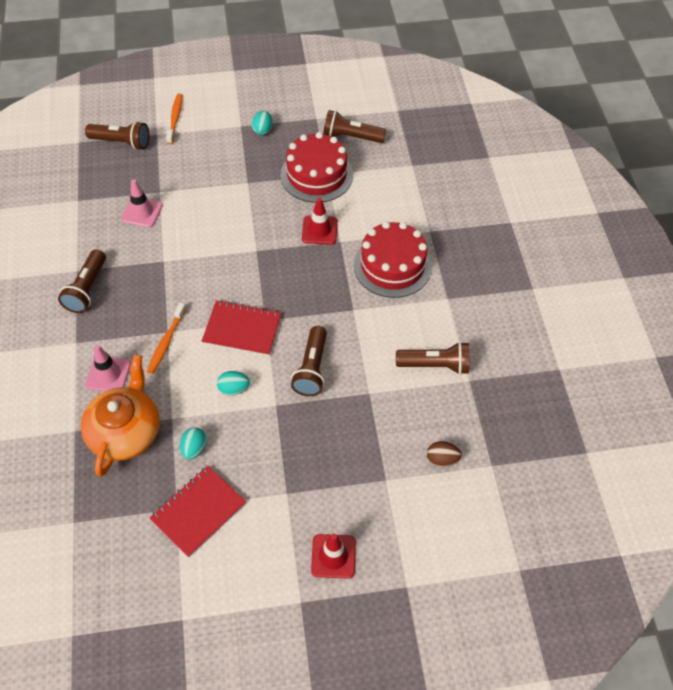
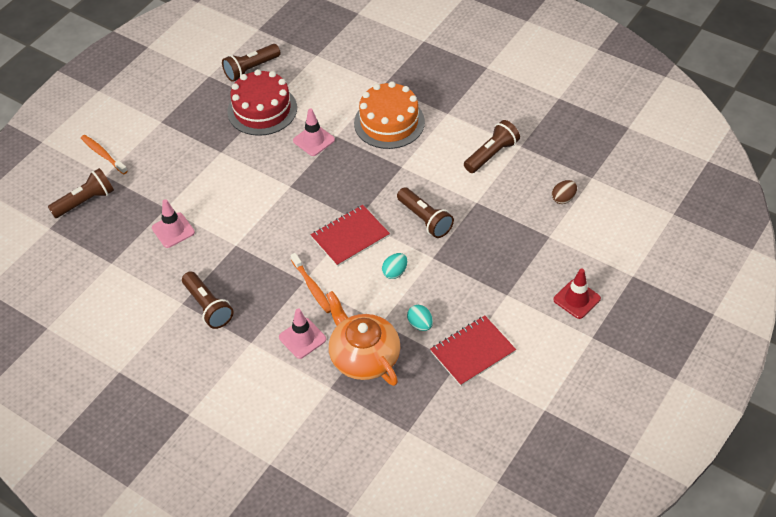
camera: 45 degrees left, 5 degrees down
(199, 512) = (472, 352): red notebook -> red notebook turned 60 degrees clockwise
(262, 130) = (181, 112): turquoise egg -> none
(319, 230) = (314, 140): red traffic cone -> pink traffic cone
(392, 265) = (389, 122): red cake -> orange cake

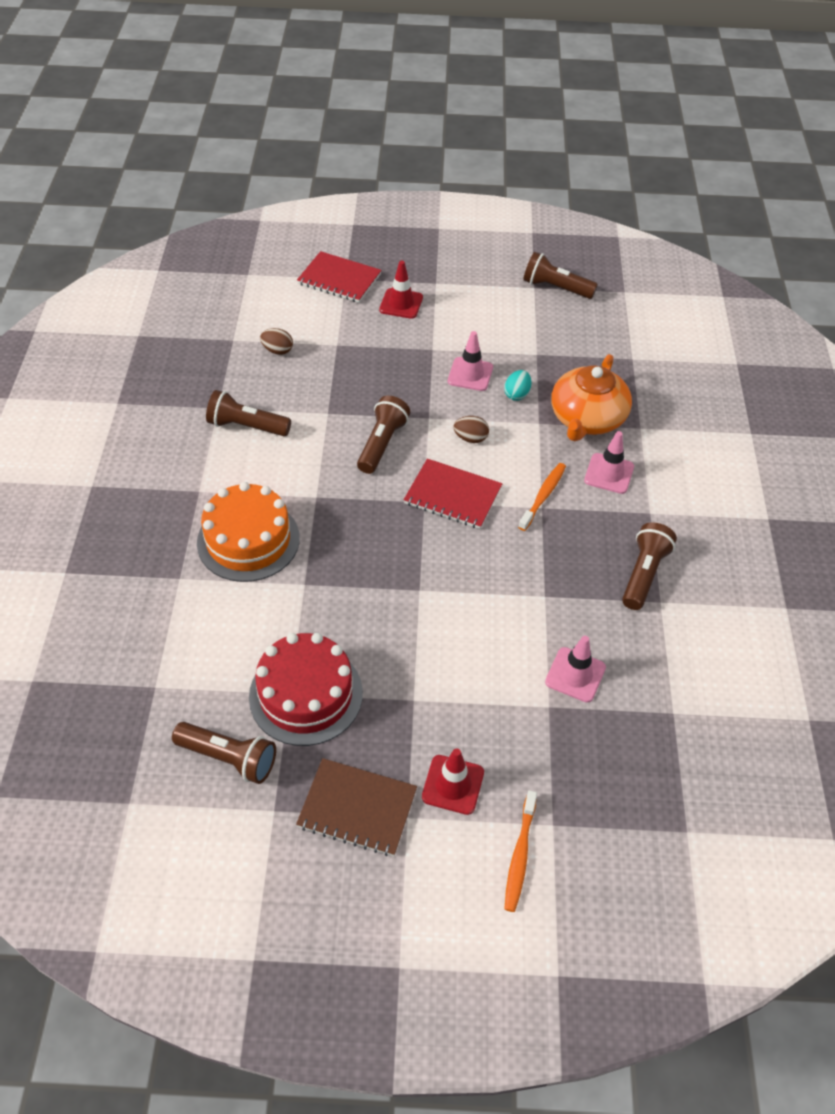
camera: 125 degrees left, 0 degrees up
(85, 201) = (612, 816): brown flashlight -> brown flashlight (555, 288)
(160, 146) = (453, 784): none -> red traffic cone
(182, 105) = (357, 808): none -> brown notebook
(314, 140) = (327, 604): pink traffic cone -> pink traffic cone (470, 374)
(395, 272) = (470, 438): turquoise egg -> brown egg
(472, 352) = (516, 348): red notebook -> red notebook (339, 279)

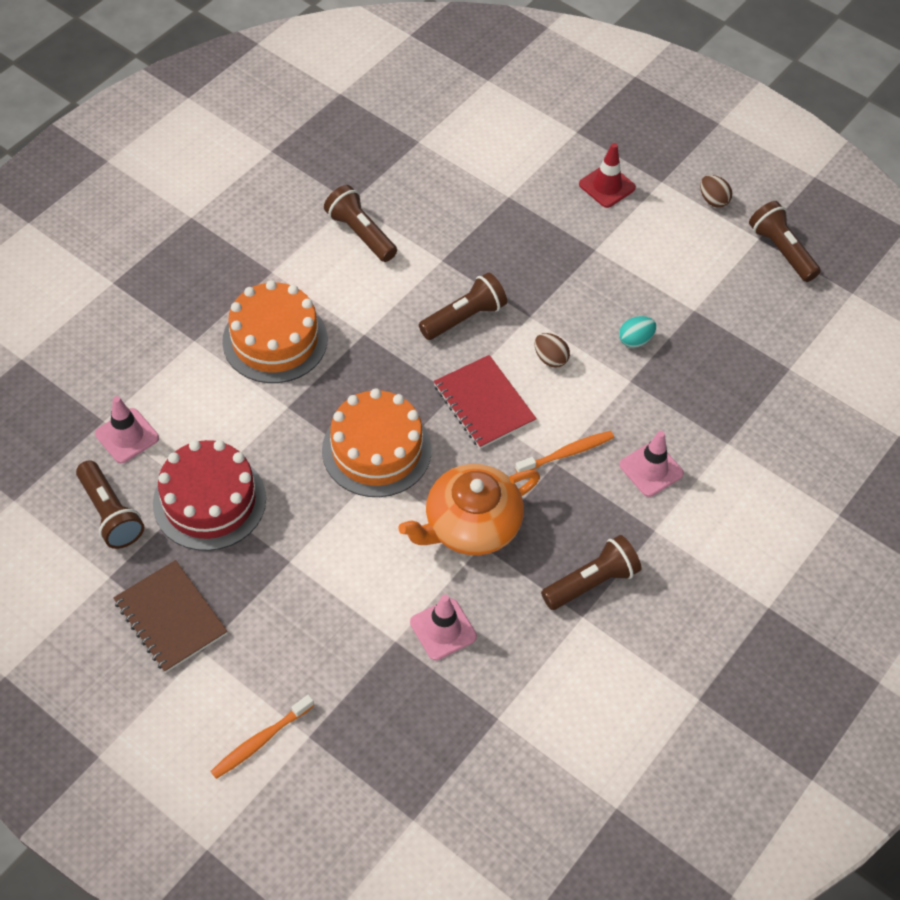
camera: 35 degrees right, 5 degrees up
(277, 350) = (449, 173): brown egg -> brown egg (713, 200)
(339, 279) = (570, 129): red notebook -> none
(404, 575) = (376, 450): none -> orange cake
(453, 784) = (259, 650): red traffic cone -> none
(470, 374) = (608, 295): pink traffic cone -> pink traffic cone (127, 436)
(587, 419) = (681, 403): orange teapot -> orange teapot (471, 525)

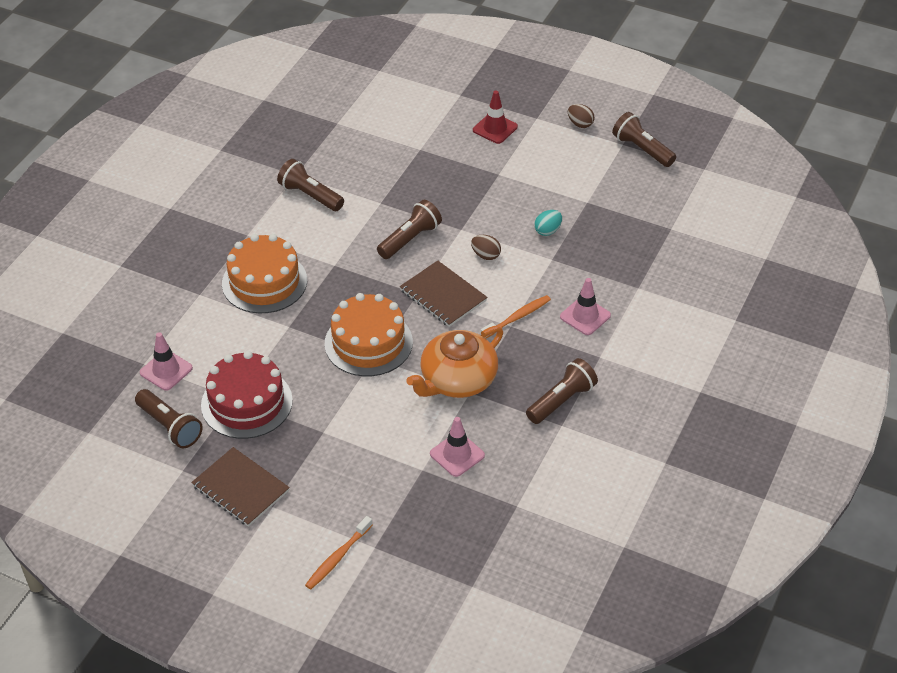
camera: 10 degrees left, 10 degrees down
(484, 403) = (443, 295): red notebook -> brown notebook

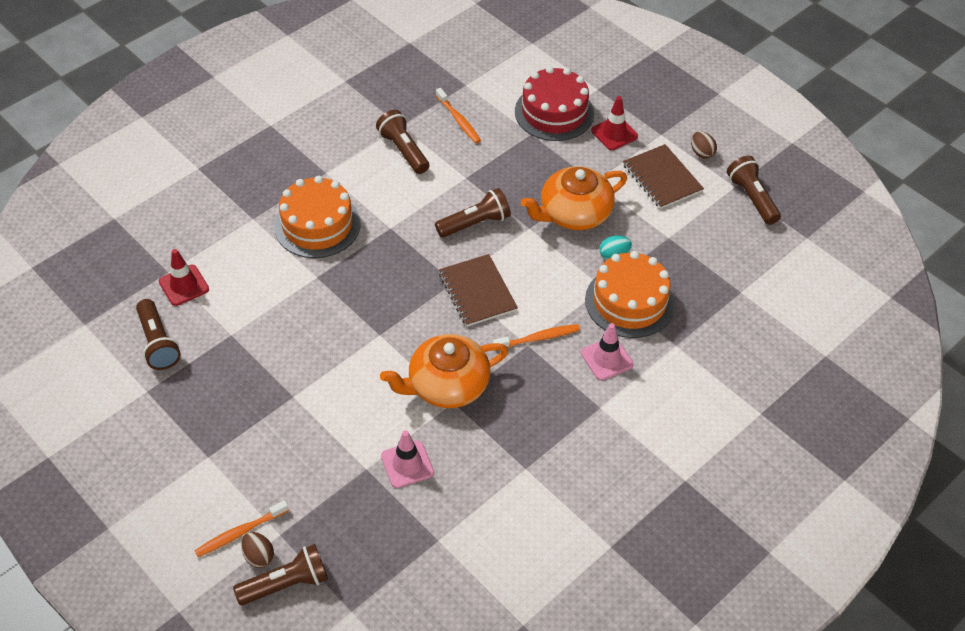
camera: 20 degrees right, 5 degrees up
(166, 370) = (184, 285): pink traffic cone -> red traffic cone
(241, 488) = (188, 428): brown notebook -> brown notebook (662, 178)
(246, 403) = (238, 342): red cake -> red cake (554, 112)
(347, 155) = (459, 120): none -> orange toothbrush
(368, 343) = (382, 318): orange cake -> orange cake (629, 302)
(485, 255) = (540, 263): brown egg -> brown egg (258, 556)
(494, 205) = (574, 213): none -> orange teapot
(562, 401) = (538, 442): brown flashlight -> brown flashlight (286, 584)

